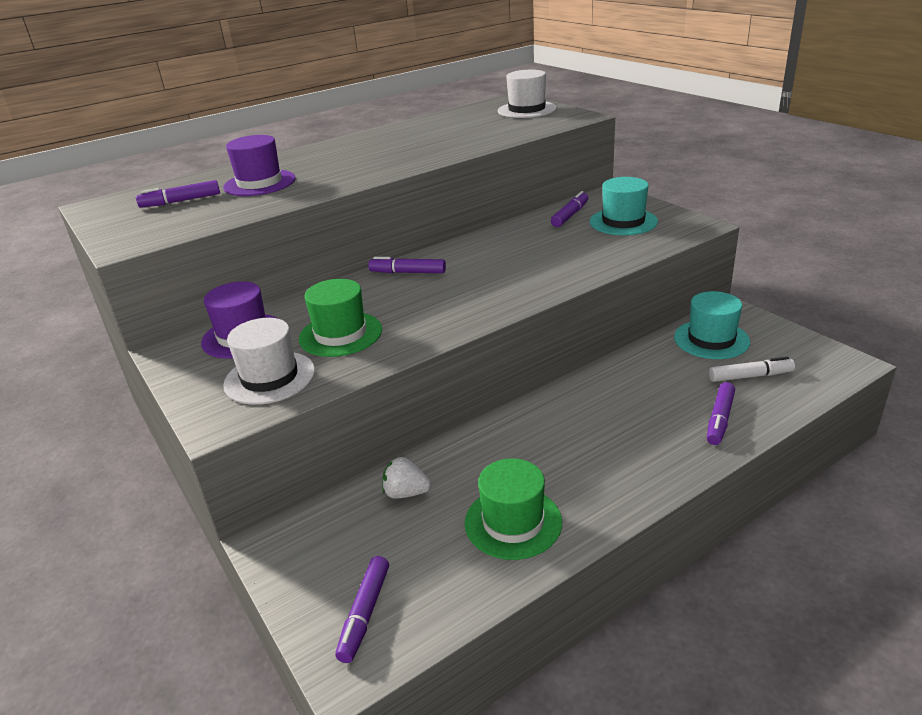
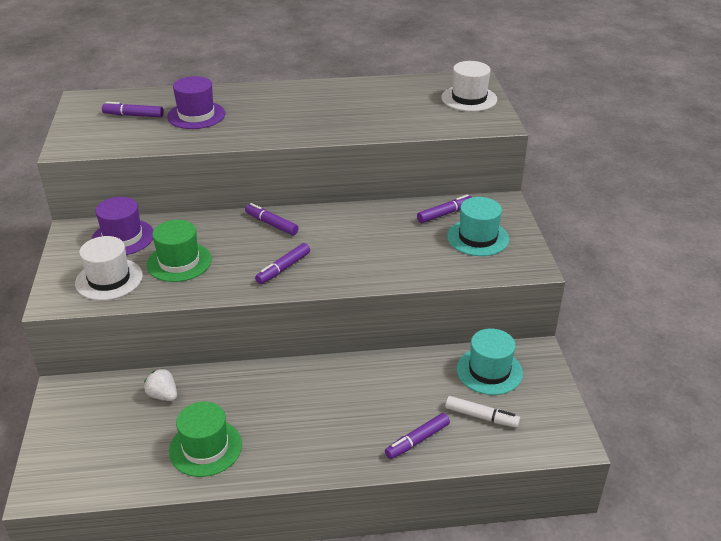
camera: 25 degrees right, 5 degrees up
(365, 613) = (74, 463): purple marker -> purple marker (283, 268)

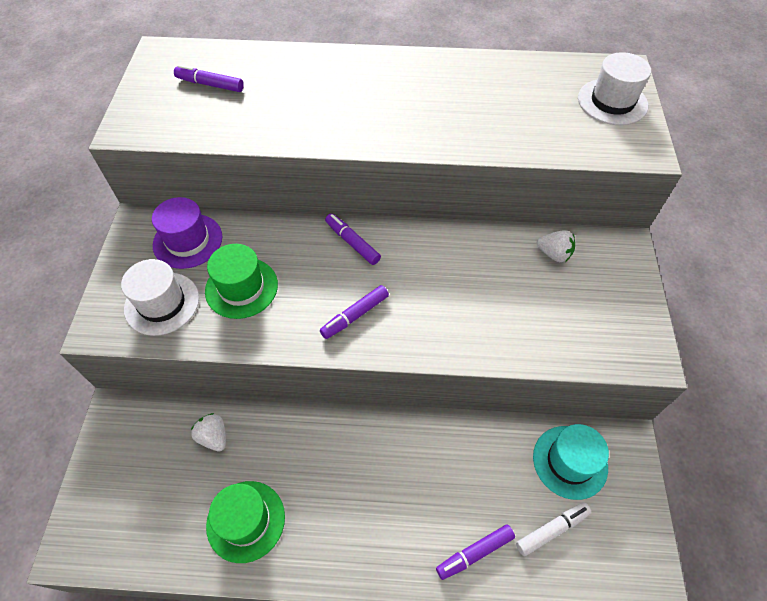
camera: 10 degrees right, 20 degrees up
(196, 115) = (281, 92): purple hat -> none
(445, 214) = (554, 254): purple marker -> white strawberry
(477, 238) = (588, 299): turquoise hat -> none
(481, 416) = (551, 530): white marker -> white marker turned 60 degrees counterclockwise

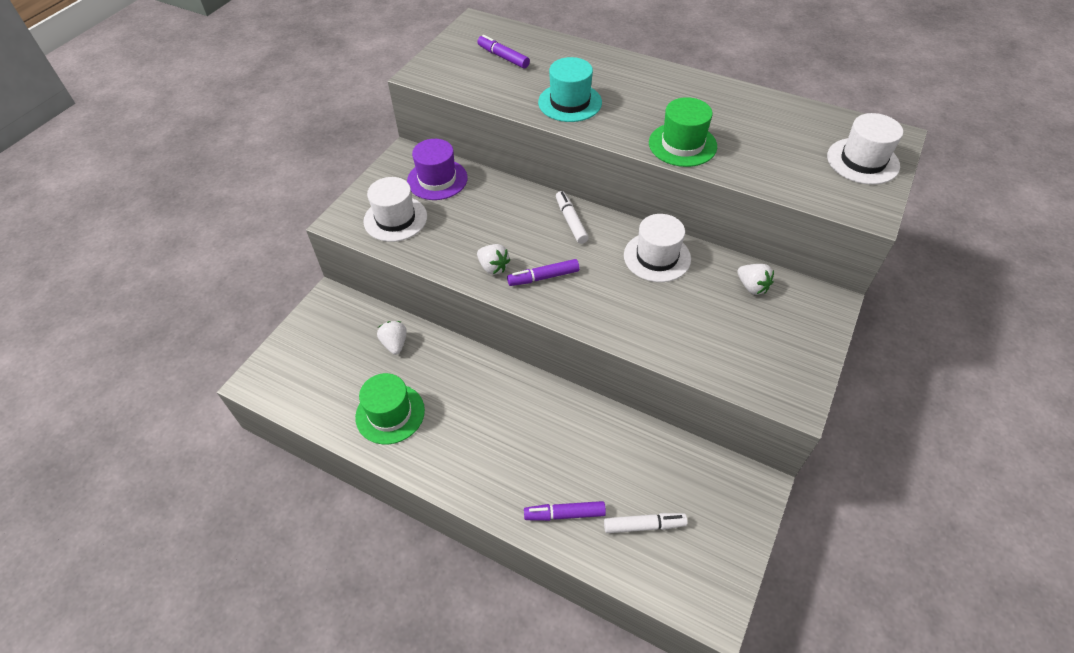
camera: 25 degrees right, 5 degrees down
(241, 288) = (462, 227): green hat -> green hat (682, 144)
(297, 323) = (493, 267): none -> white strawberry
(352, 243) = (571, 221): purple marker -> white marker
(454, 253) = (657, 257): none -> white hat
(570, 462) = (691, 479): turquoise hat -> turquoise hat (570, 102)

